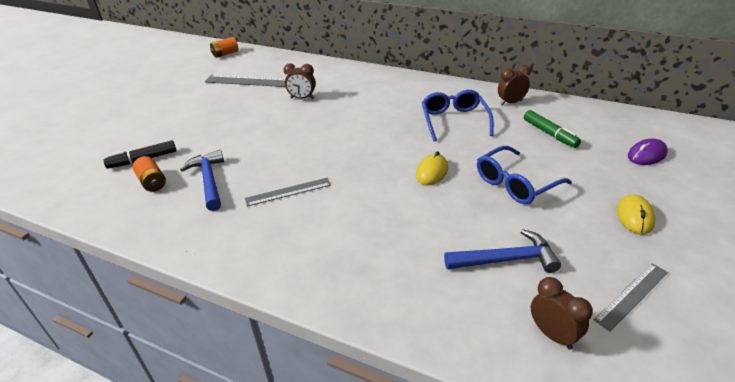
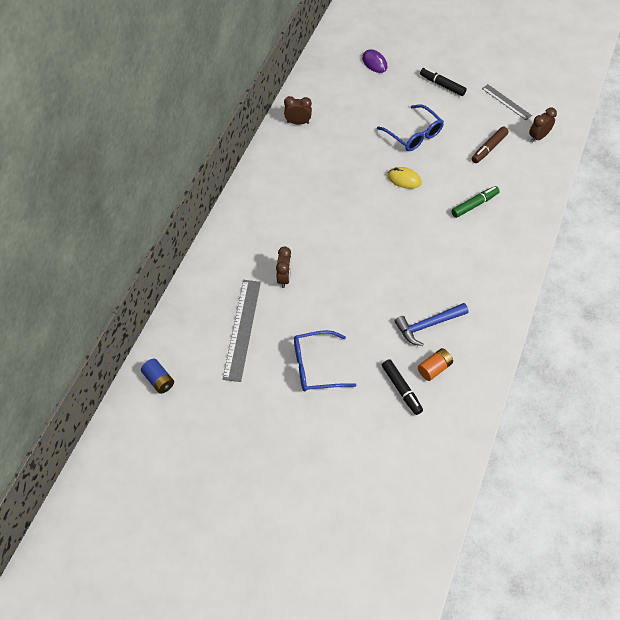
camera: 95 degrees left, 20 degrees up
(225, 54) = (159, 380): orange battery -> blue battery
(288, 192) = (437, 267): grey ruler -> none
(454, 121) = (328, 162): blue glasses -> blue glasses (316, 366)
(506, 260) = (489, 148): blue hammer -> brown marker
(511, 103) = (298, 122): brown clock -> brown clock turned 120 degrees clockwise
(549, 134) = (348, 106): green marker -> green marker (474, 205)
(634, 217) = (442, 85): yellow mouse -> black marker

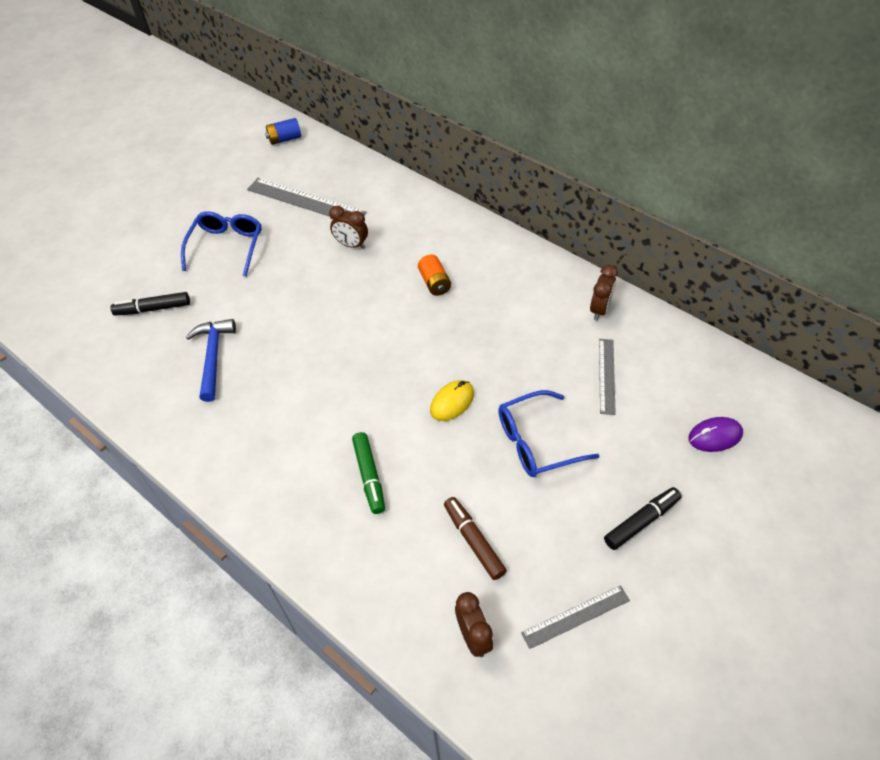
camera: 110 degrees right, 5 degrees down
(351, 111) = (606, 375): none -> grey ruler
(434, 368) = (156, 345): orange battery -> orange battery (434, 283)

